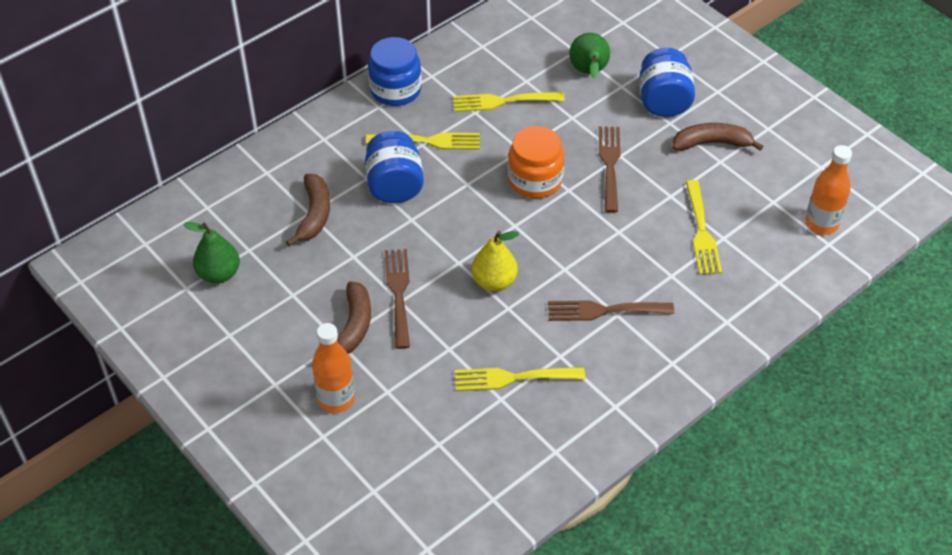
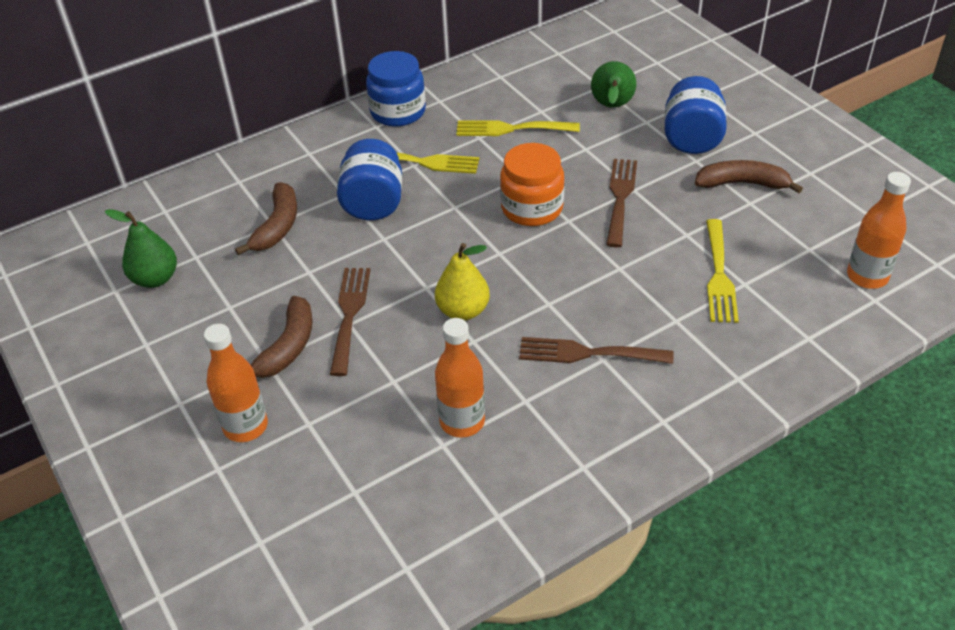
camera: 10 degrees right, 5 degrees down
(512, 378) = (462, 421): yellow fork -> orange bottle

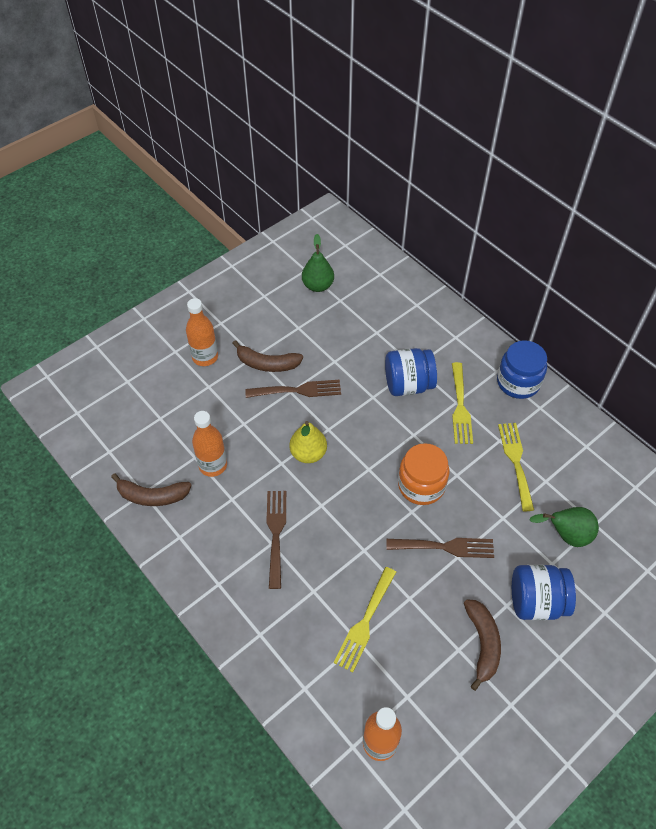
camera: 80 degrees right, 10 degrees up
(277, 226) = (375, 335): brown banana -> brown banana (152, 496)
(719, 275) = (365, 622): yellow fork -> yellow fork turned 60 degrees counterclockwise

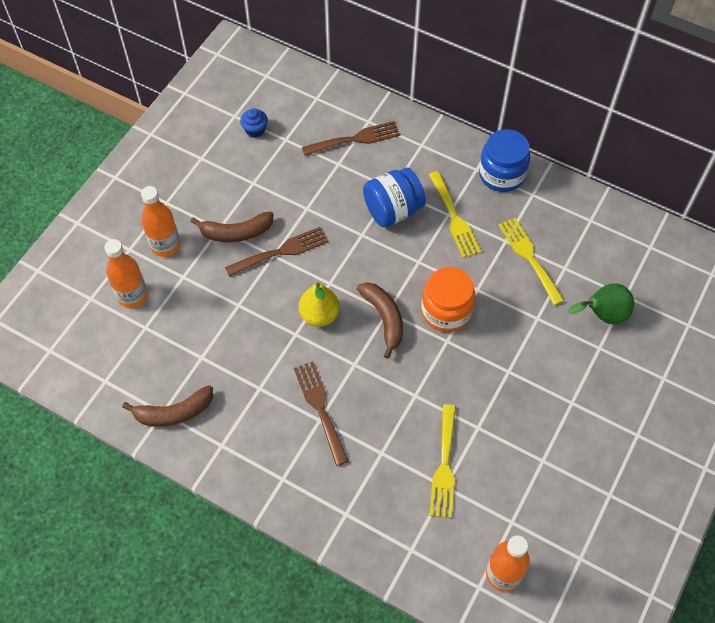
camera: 20 degrees left, 5 degrees up
(213, 465) = (224, 359): orange bottle -> orange bottle (132, 296)
(318, 286) = (255, 130): green pear -> blue cupcake
(445, 547) = (493, 365): brown fork -> brown fork (355, 139)
(482, 644) = (563, 447): brown banana -> brown banana (384, 319)
(536, 601) = (598, 389): blue jar -> none

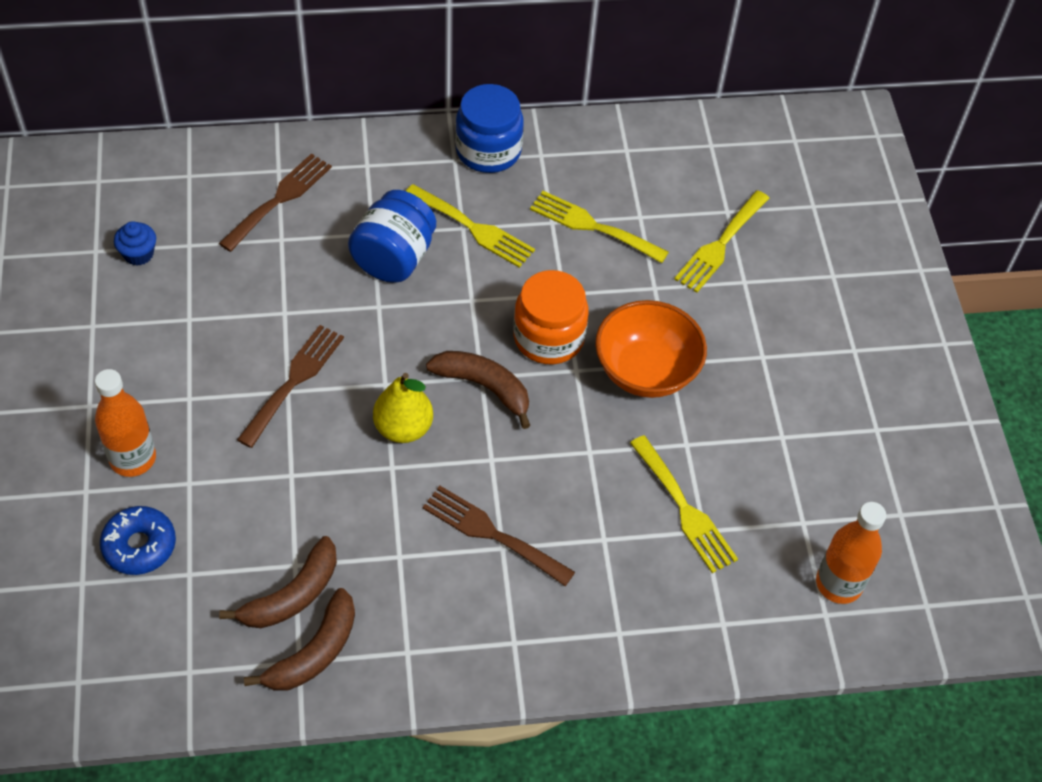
camera: 40 degrees left, 5 degrees down
(132, 296) = (139, 546): orange bottle -> blue donut
(236, 232) = (216, 391): brown banana -> brown banana (292, 595)
(489, 367) = (646, 371): none -> orange bowl
(603, 315) = (720, 245): green pear -> yellow fork

